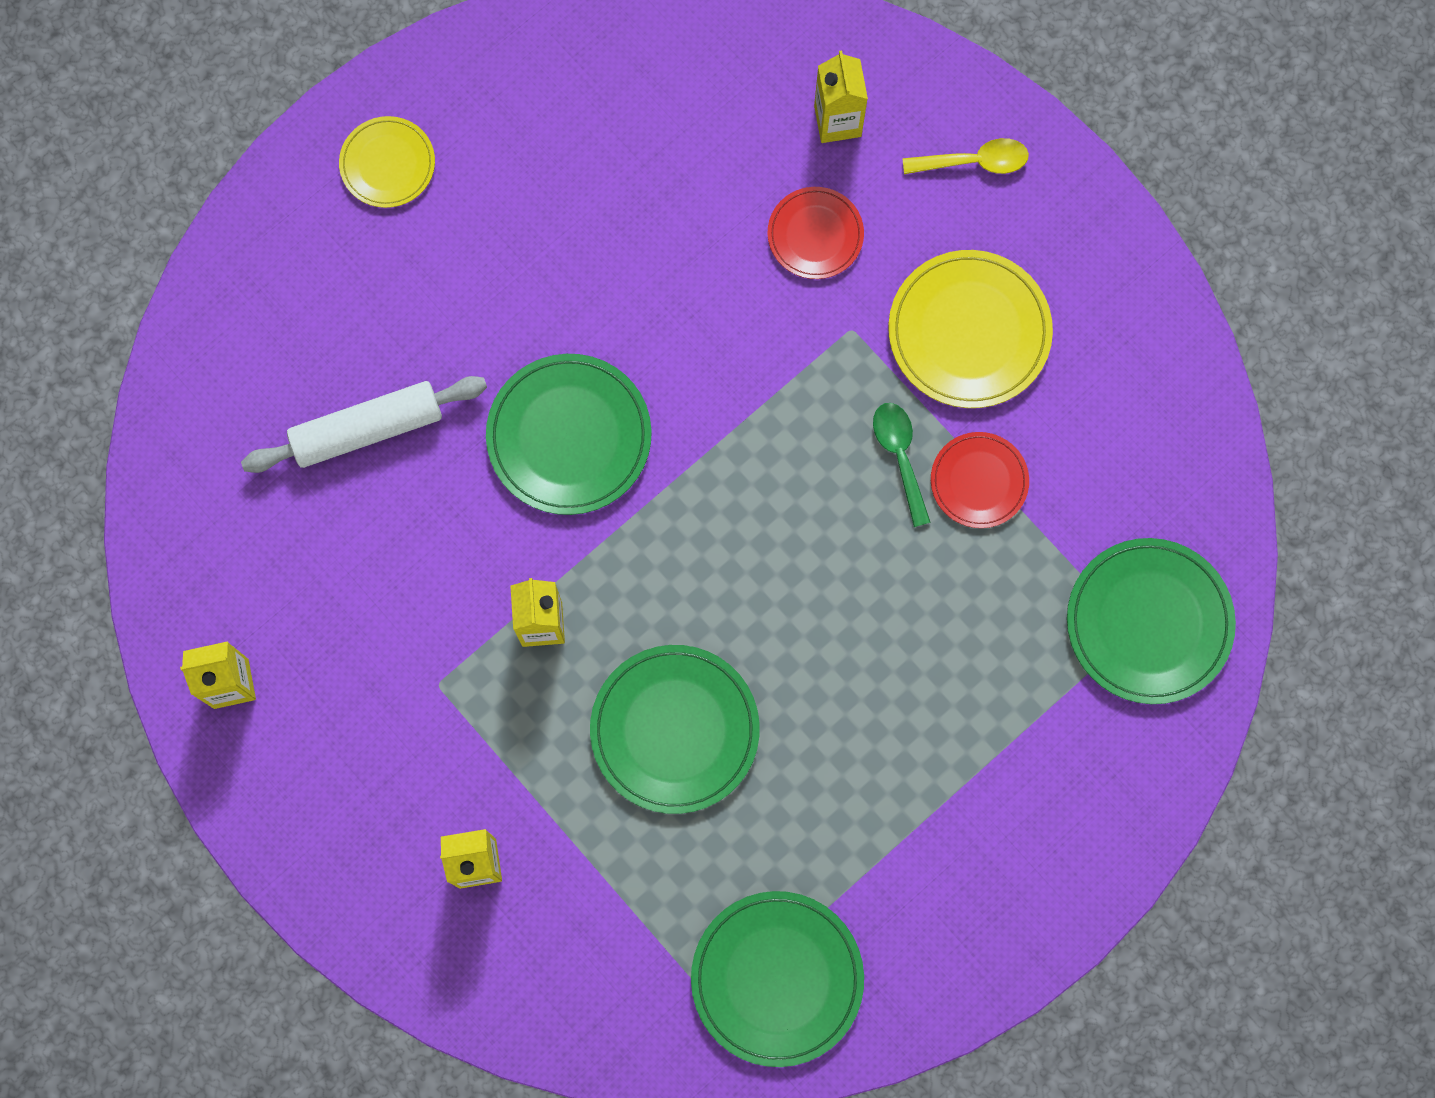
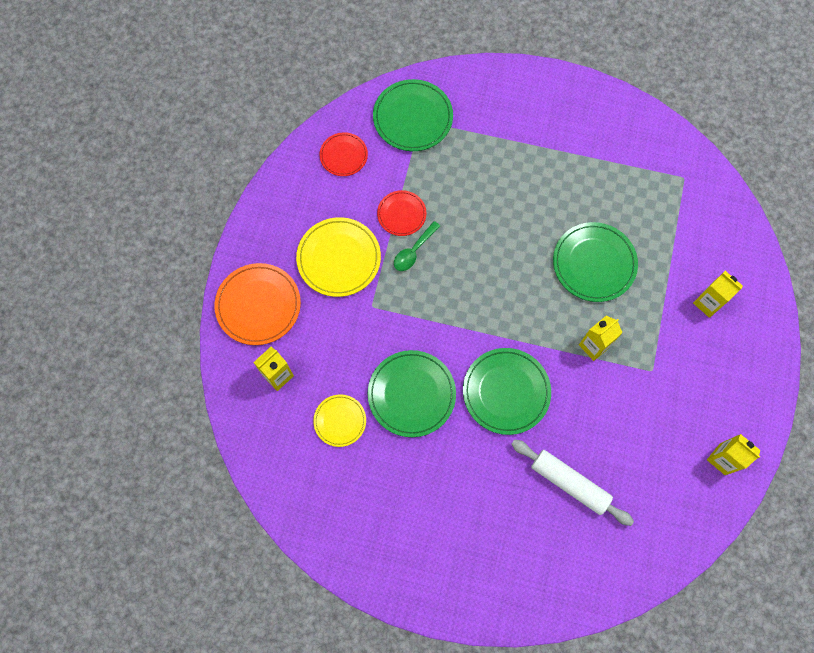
camera: 125 degrees left, 5 degrees down
(387, 164) = (440, 569): yellow plate -> yellow plate (340, 421)
(777, 978) = (656, 163): green plate -> green plate (411, 394)
(815, 234) = (339, 349): red plate -> red plate (343, 155)
(974, 161) = (258, 305): yellow spoon -> orange plate

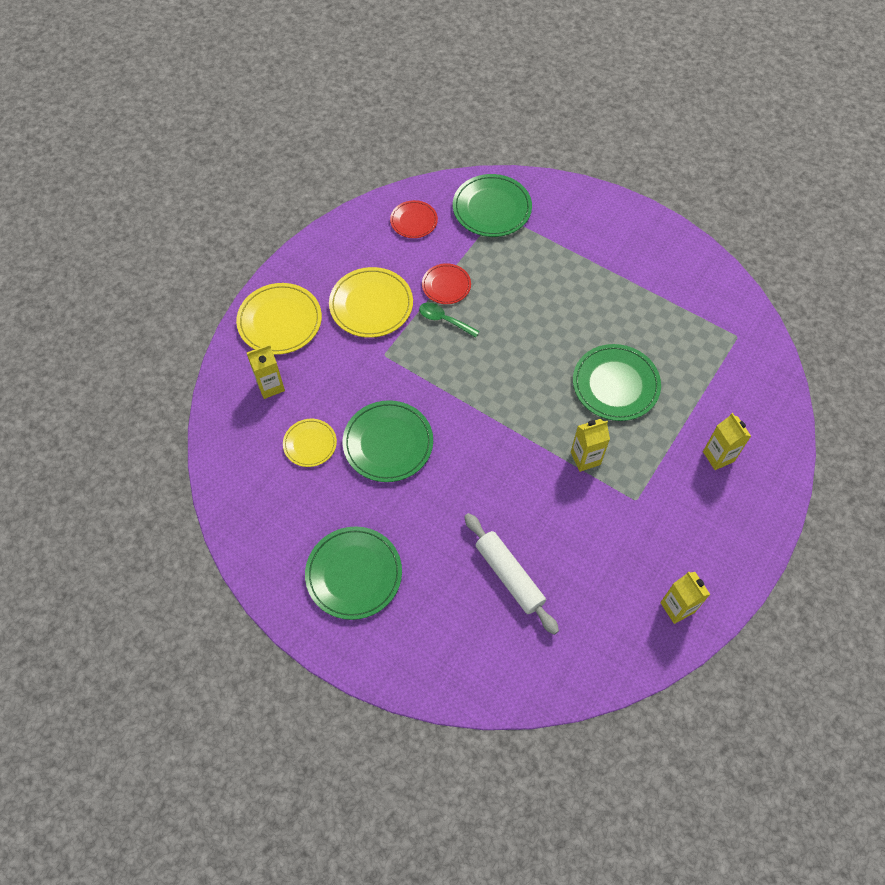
camera: 20 degrees right, 10 degrees down
(258, 305) = (280, 321): orange plate -> yellow plate
(414, 251) = (444, 320): green spoon -> green spoon turned 60 degrees clockwise
(506, 392) = (480, 471): green plate -> green plate (354, 574)

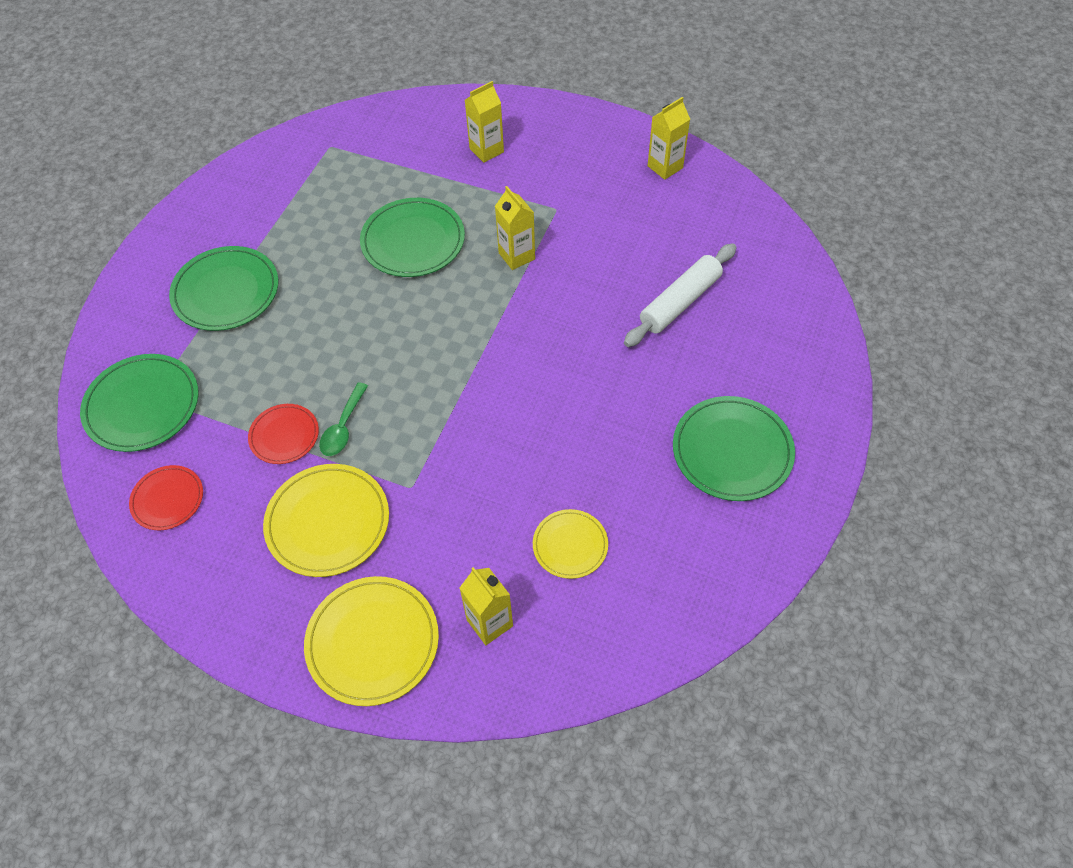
camera: 100 degrees left, 5 degrees down
(388, 443) = (545, 453): green plate -> green plate (226, 292)

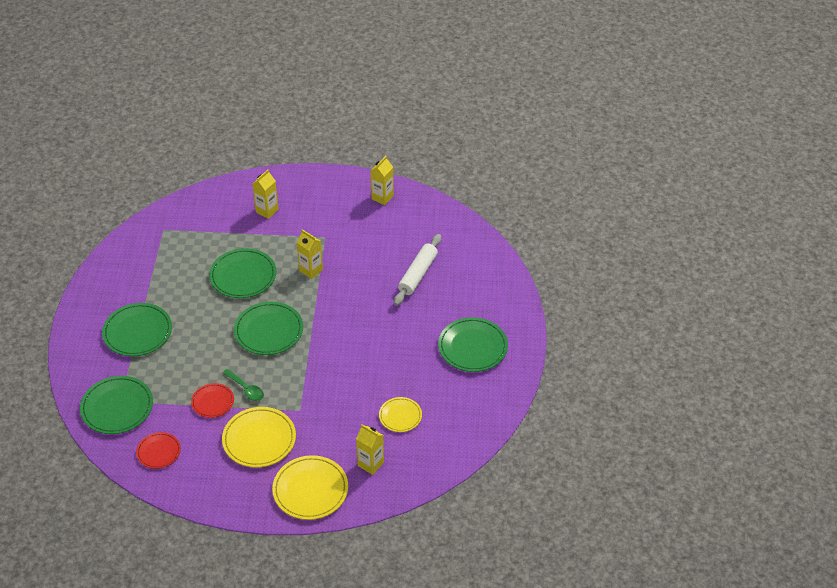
camera: 20 degrees left, 10 degrees down
(343, 427) = (246, 389): green spoon -> green spoon turned 45 degrees counterclockwise
(416, 338) = (269, 331): none -> green plate

